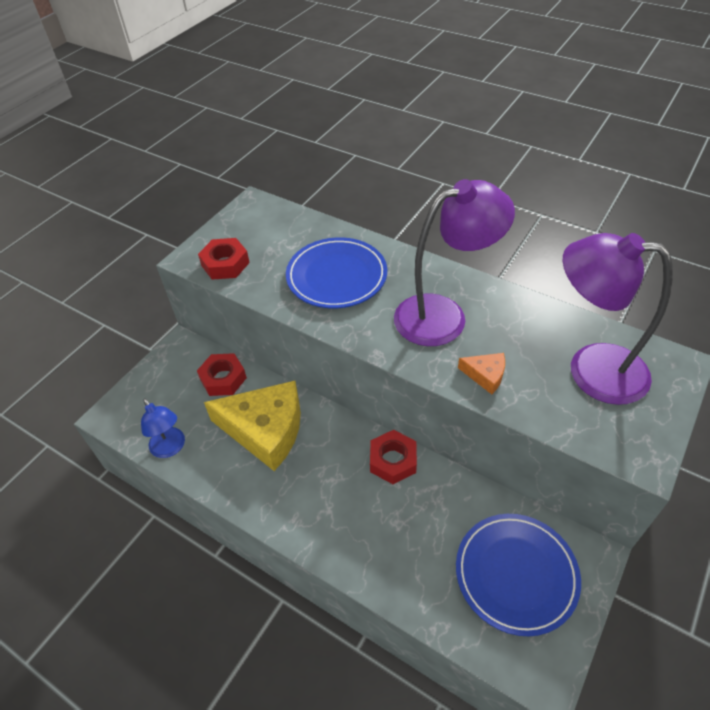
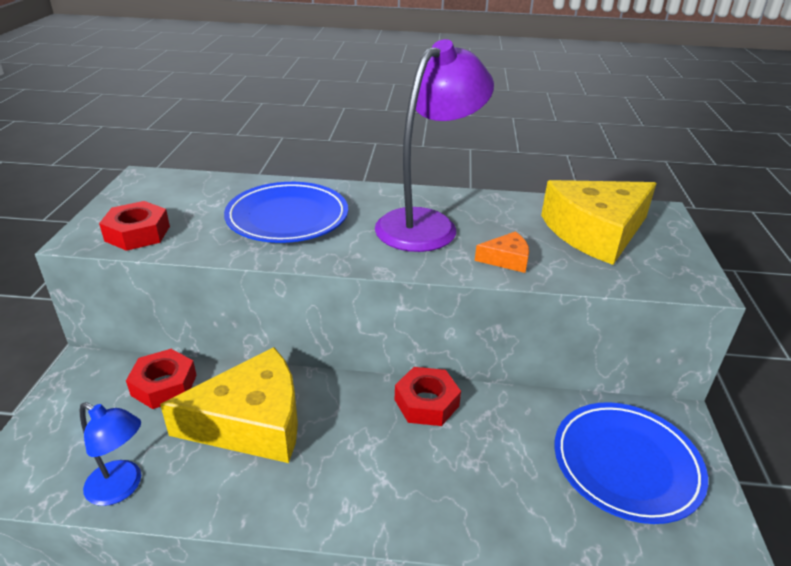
camera: 30 degrees left, 15 degrees down
(591, 369) = (595, 232): purple lamp -> yellow cheese

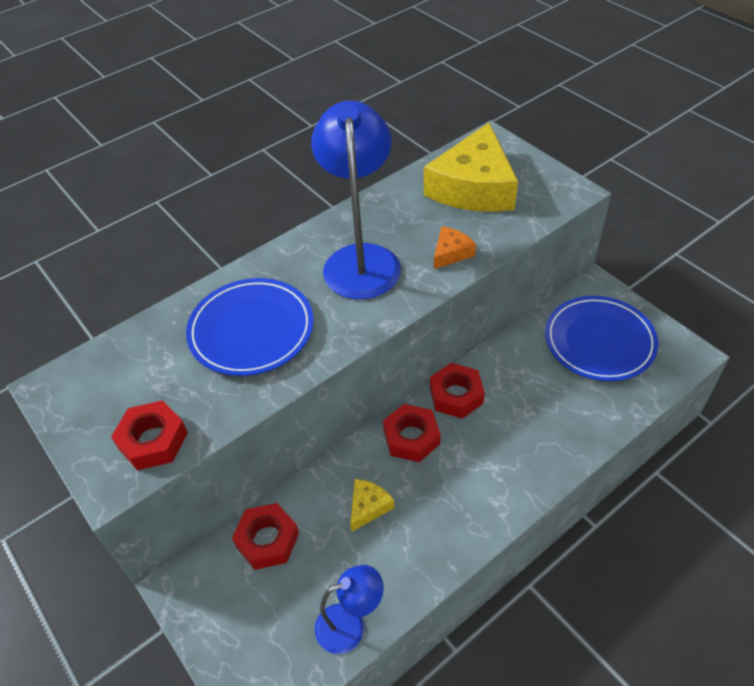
camera: 40 degrees left, 15 degrees up
(251, 422) = (368, 507): yellow cheese -> yellow cheese, size x0.43
(349, 403) = (411, 437): none -> red nut
(427, 224) = (361, 259): purple lamp -> blue lamp

